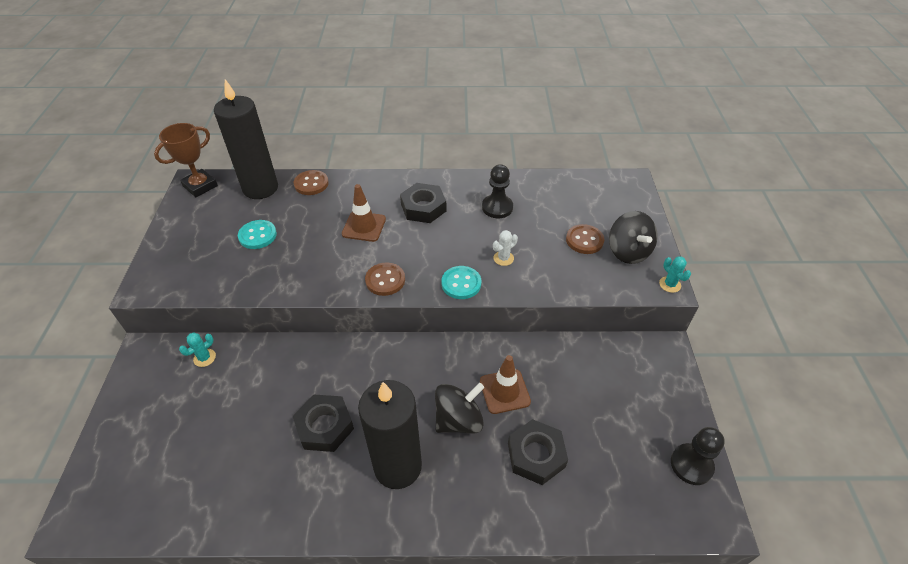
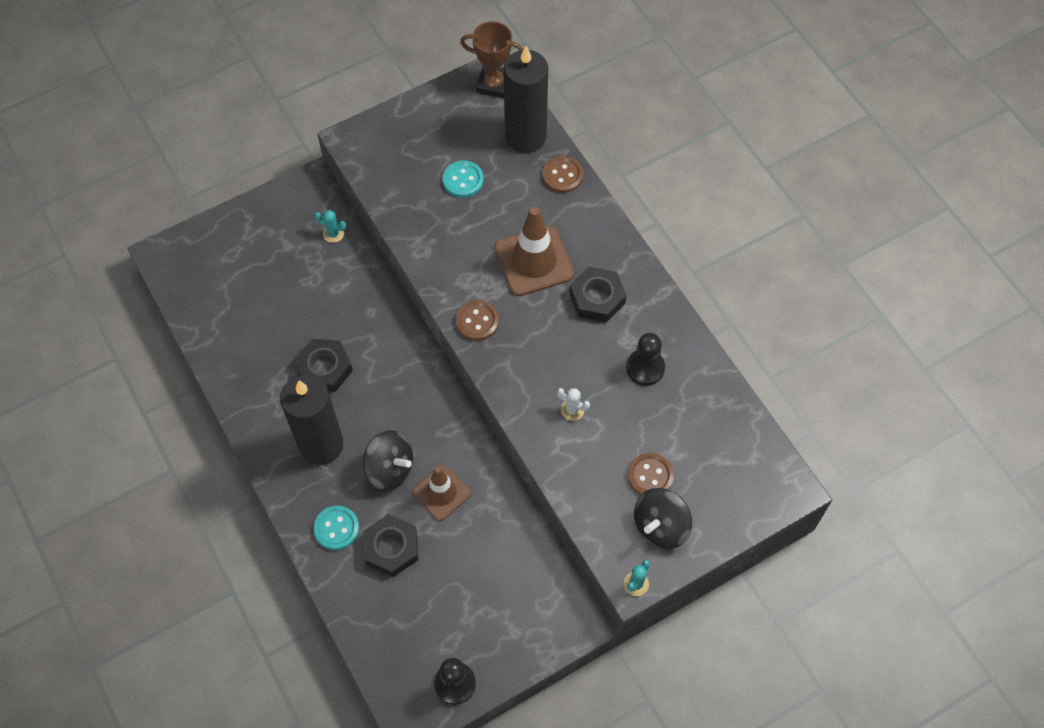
camera: 60 degrees right, 15 degrees up
(364, 226) = (534, 261): brown traffic cone -> brown traffic cone, size x1.54
(461, 283) = (514, 388): turquoise button -> turquoise button (336, 528)

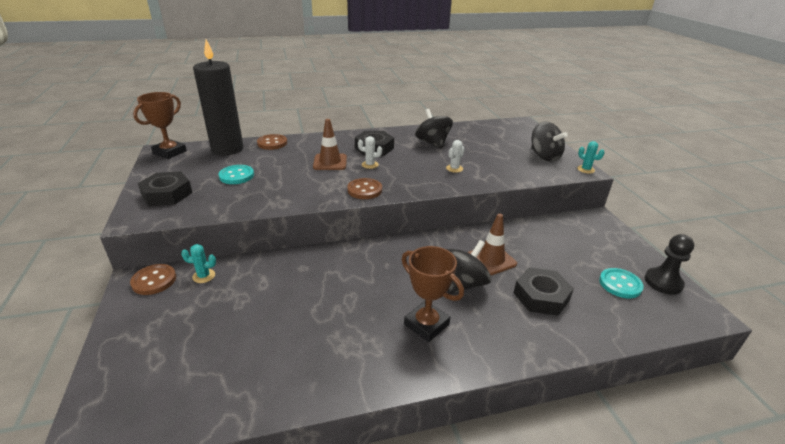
camera: 75 degrees left, 30 degrees down
(321, 445) = (426, 324): black candle -> brown trophy
(325, 368) = (344, 307): black nut -> black nut (167, 194)
(333, 233) = (204, 276): turquoise cactus -> turquoise cactus turned 60 degrees clockwise
(336, 528) = (519, 329): turquoise button -> turquoise button (620, 284)
(534, 261) = (330, 162): brown traffic cone -> brown traffic cone, size x0.65
(544, 308) = (370, 165): none -> white cactus
(645, 368) = (432, 143): black pawn -> black spinning top
(650, 476) = (509, 153): brown button -> brown button (154, 280)

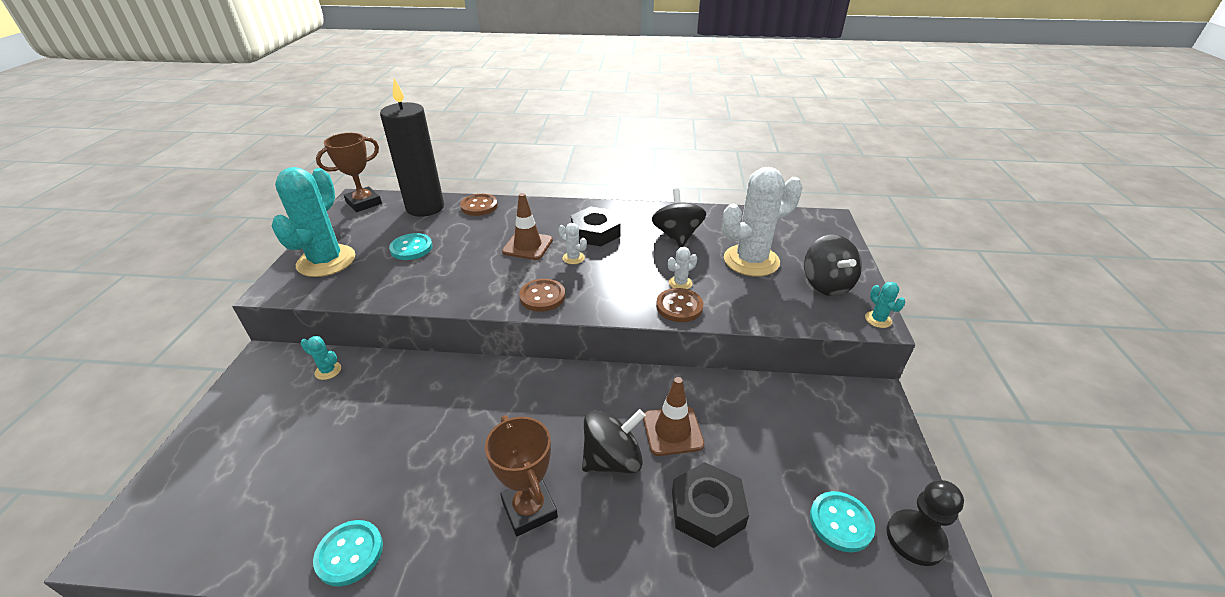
camera: 20 degrees right, 5 degrees up
(154, 280) = (278, 364): brown button -> brown button (679, 306)
(167, 194) = (326, 261): black nut -> turquoise cactus
(310, 385) = (349, 553): none -> turquoise button
(490, 150) = (751, 260): none -> white cactus

